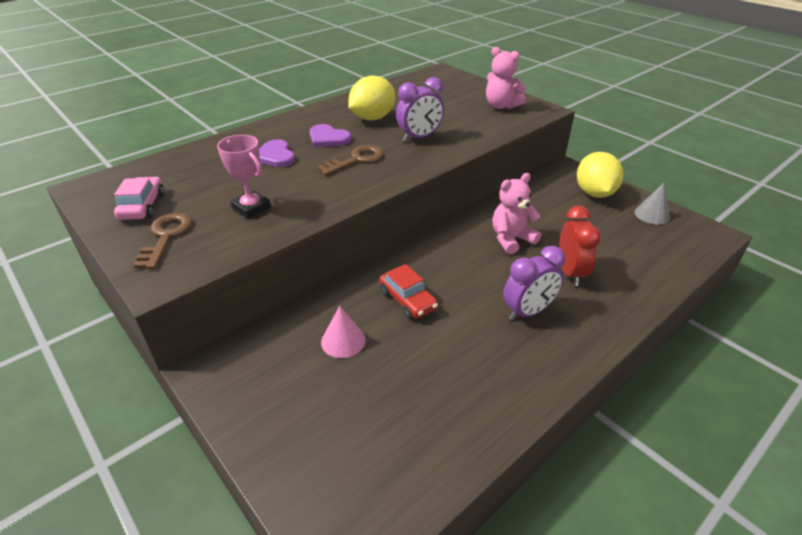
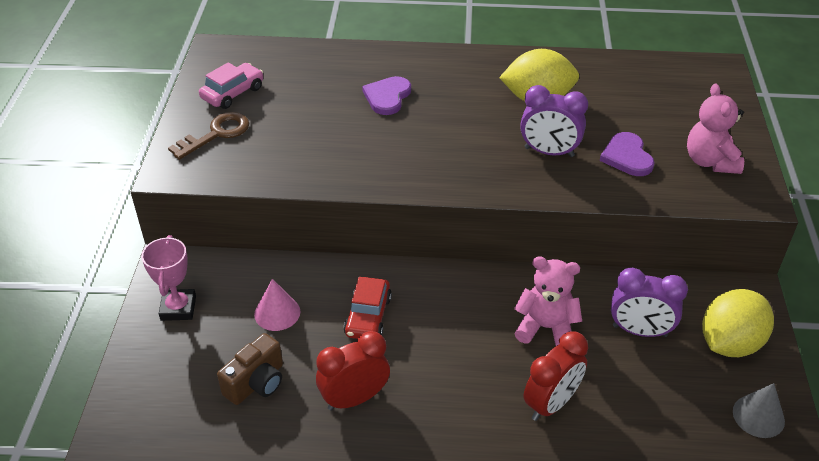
camera: 45 degrees right, 5 degrees up
(251, 208) = (302, 144): pink trophy -> pink trophy (178, 308)
(328, 138) = (459, 102): purple heart -> purple heart (627, 157)
(356, 160) = (449, 144): brown key -> none
(393, 395) = (256, 383): none -> brown camera
(470, 352) = (354, 398): none -> red clock
(528, 311) = (452, 405): purple clock -> purple clock (639, 331)

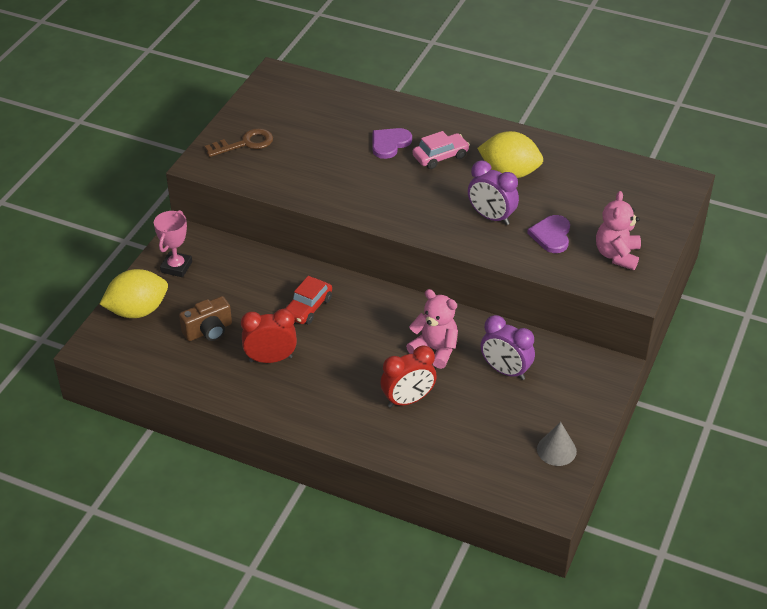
camera: 20 degrees right, 0 degrees up
(233, 93) = (272, 113): pink car -> pink car (440, 156)
(277, 313) = (244, 288): pink cone -> none
(729, 343) = (570, 397): yellow lemon -> yellow lemon (137, 311)

